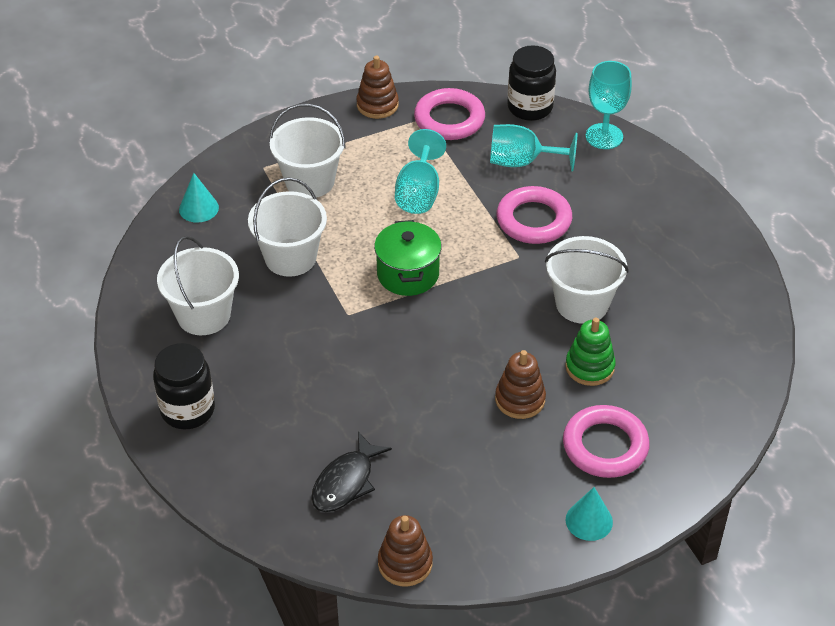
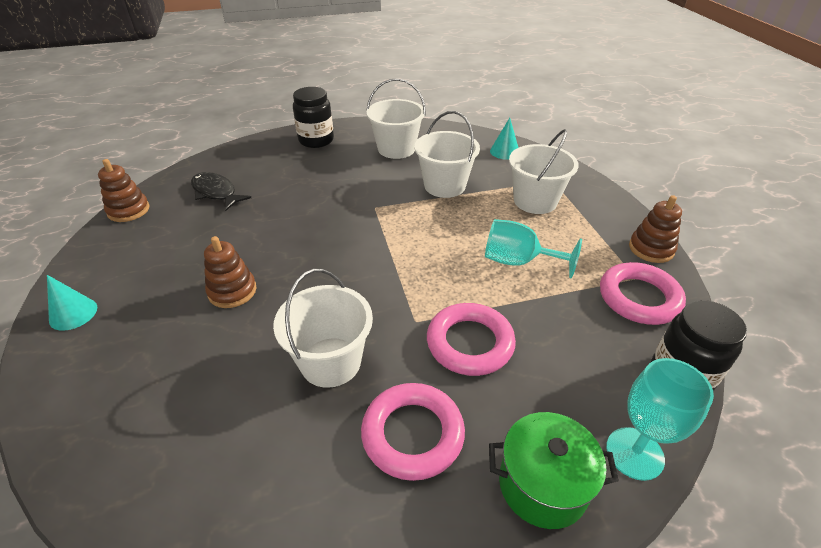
camera: 100 degrees right, 5 degrees down
(408, 274) = (410, 243): green pot -> green pot (542, 484)
(522, 162) = (571, 349): turquoise goblet -> none
(589, 367) = (241, 350): green stacking toy -> none
(605, 446) = (139, 342): pink ring -> pink ring (412, 434)

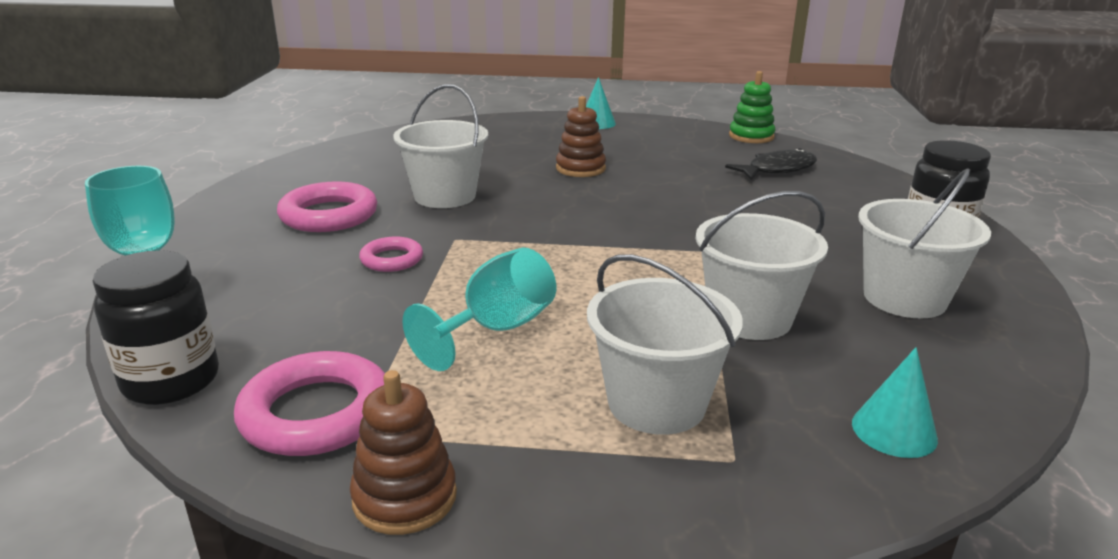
camera: 110 degrees right, 15 degrees down
(128, 210) = (751, 136): brown stacking toy -> green stacking toy
(470, 343) = (392, 259): pink ring -> pink ring, size x0.58
(542, 484) = (209, 254): green pot -> none

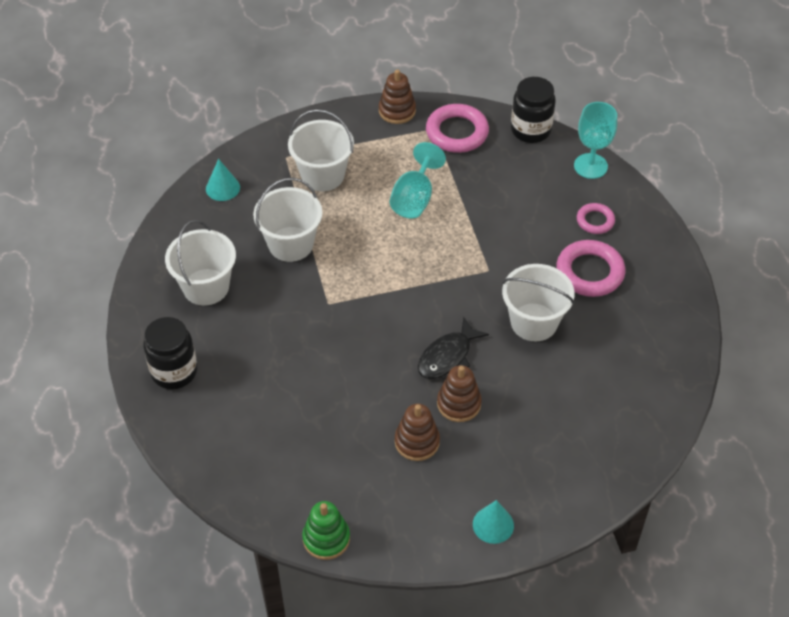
camera: 160 degrees right, 25 degrees up
(392, 259) = (509, 237): pink ring -> pink ring (595, 221)
(640, 159) = (417, 442): none -> brown stacking toy
(777, 169) = (292, 457): black fish -> black fish (447, 356)

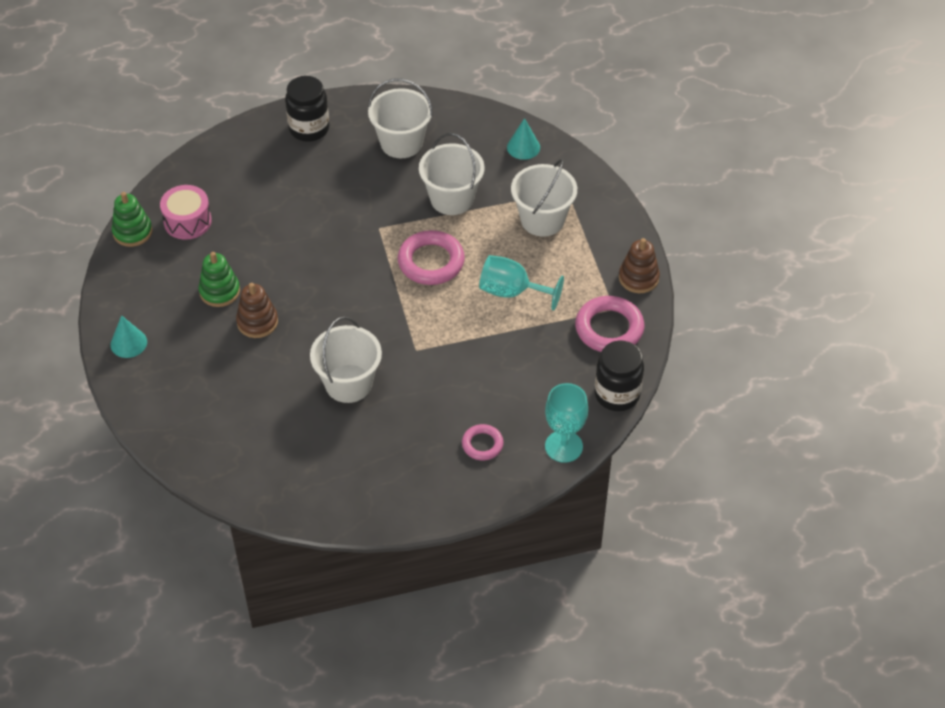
camera: 90 degrees right, 0 degrees up
(311, 482) = (187, 221): none -> pink drum
(417, 442) = (219, 291): brown stacking toy -> green stacking toy
(447, 356) = (311, 315): black fish -> none
(590, 272) = (411, 434): pink ring -> pink ring (431, 262)

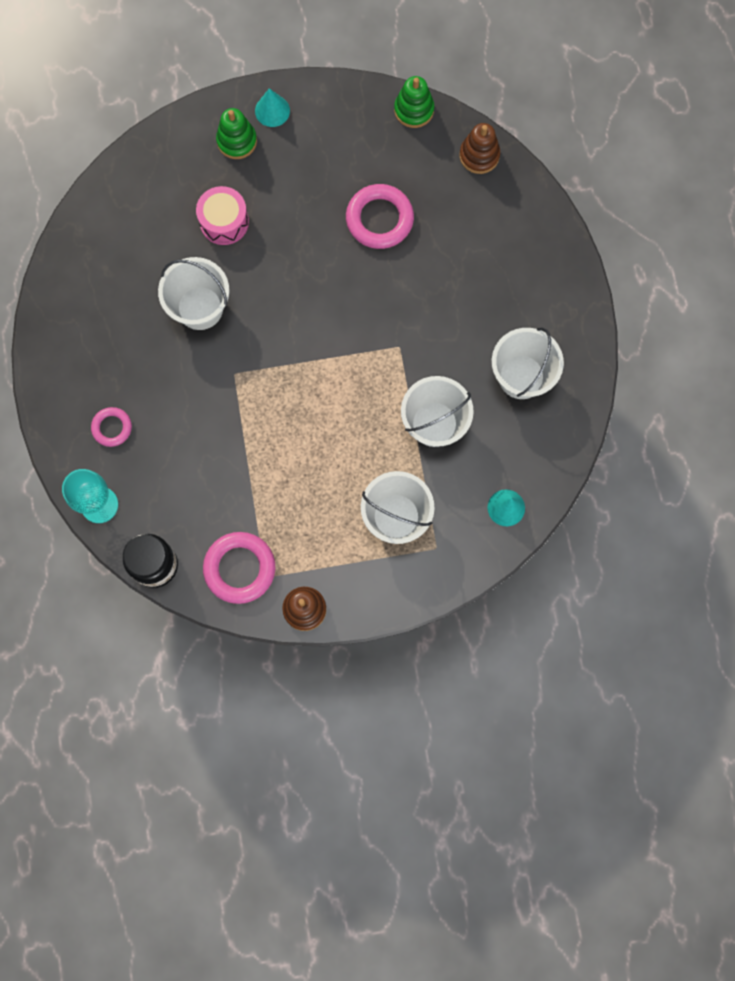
camera: 95 degrees right, 25 degrees up
(187, 221) = (424, 161): pink drum -> pink drum (224, 222)
(219, 291) = (328, 191): green stacking toy -> green stacking toy (237, 141)
(257, 322) = (285, 226): brown stacking toy -> brown stacking toy (479, 155)
(309, 128) = (549, 281): black jar -> none
(431, 262) = (347, 396): pink ring -> pink ring (379, 219)
(512, 292) = (299, 474): turquoise goblet -> none

